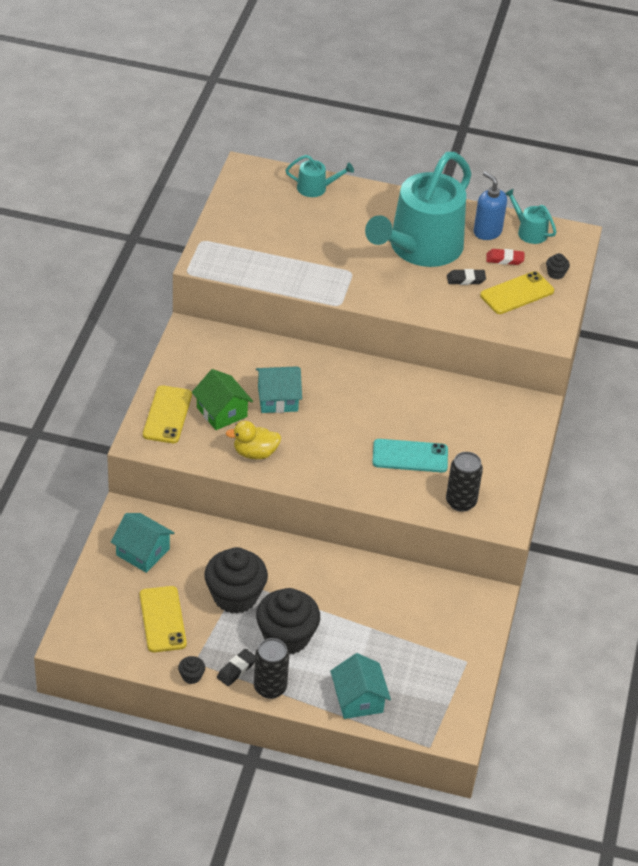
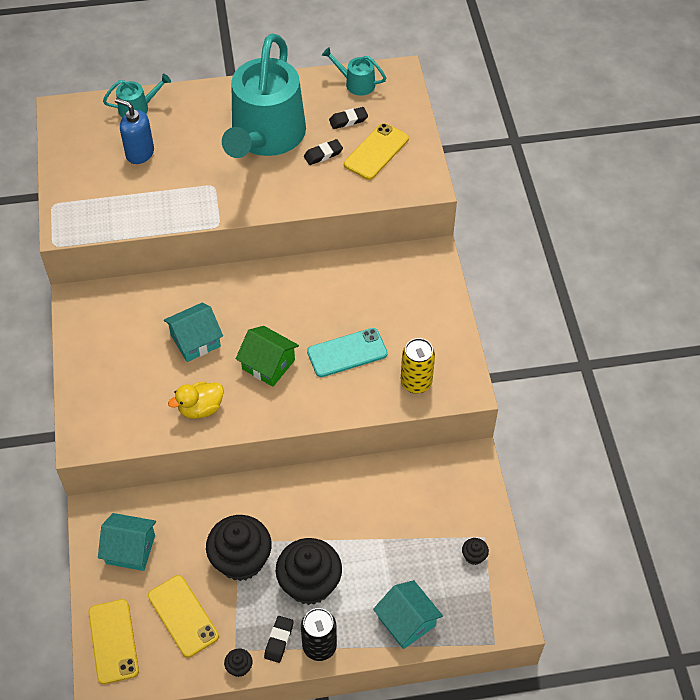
camera: 20 degrees left, 10 degrees up
(167, 415) = (96, 400): yellow phone -> yellow phone (113, 641)
(222, 412) = (148, 376): green house -> green house (268, 364)
(461, 502) = (416, 383): black can -> yellow can
(487, 232) = (318, 97): blue soap dispenser -> blue soap dispenser (140, 153)
(504, 259) = (348, 120): red eraser -> black eraser
(556, 274) = (401, 118): black cupcake -> black cupcake (474, 556)

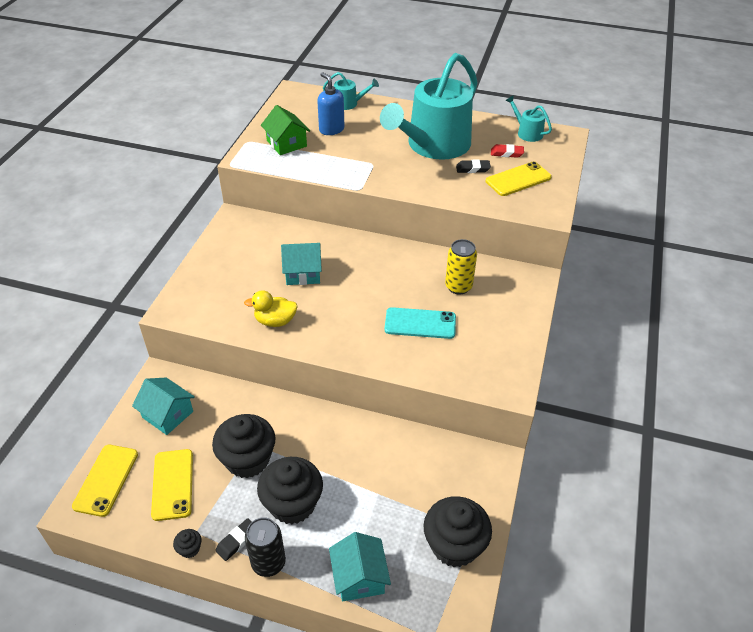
camera: 25 degrees right, 10 degrees down
(268, 364) = (349, 309): green house -> green house (286, 143)
(348, 120) = (506, 153): black eraser -> red eraser
(416, 383) = (467, 367): yellow can -> yellow can (458, 286)
(474, 556) = (454, 545): black cupcake -> black cupcake, size x2.42

